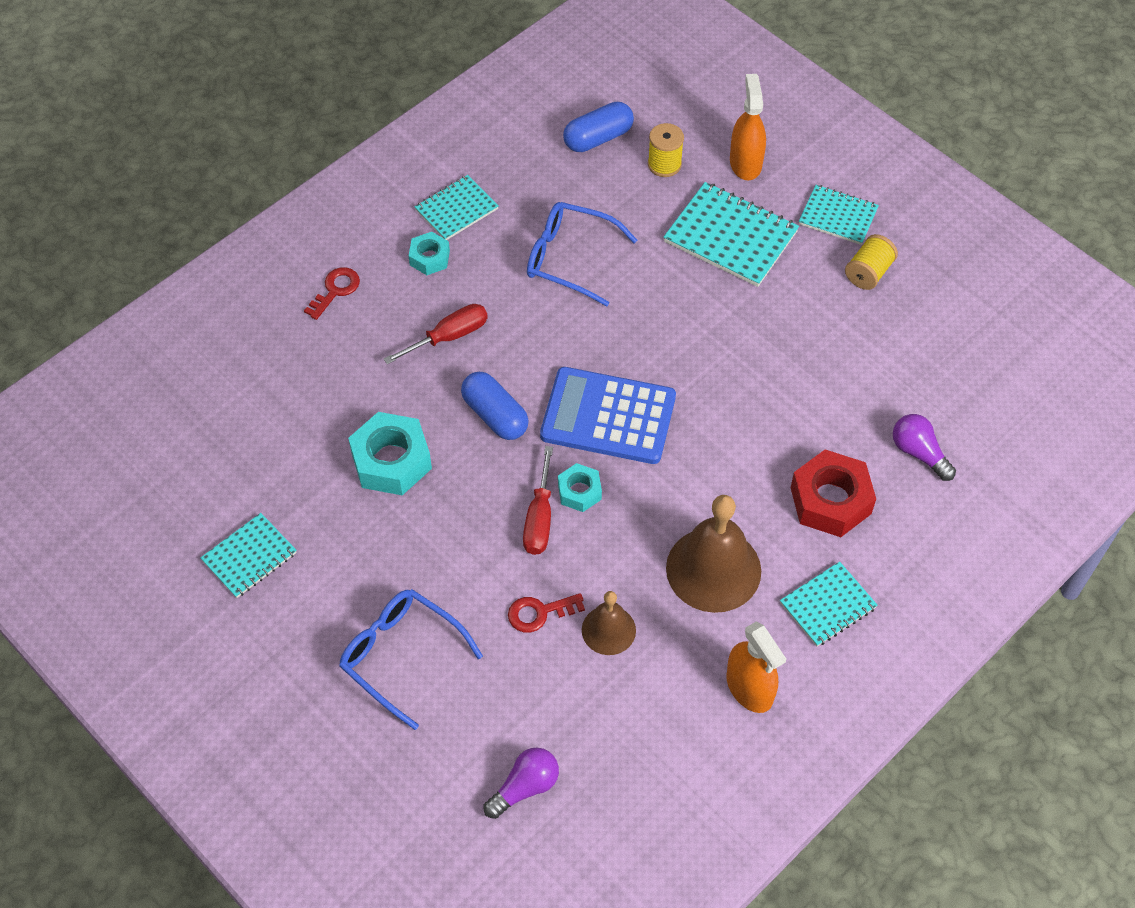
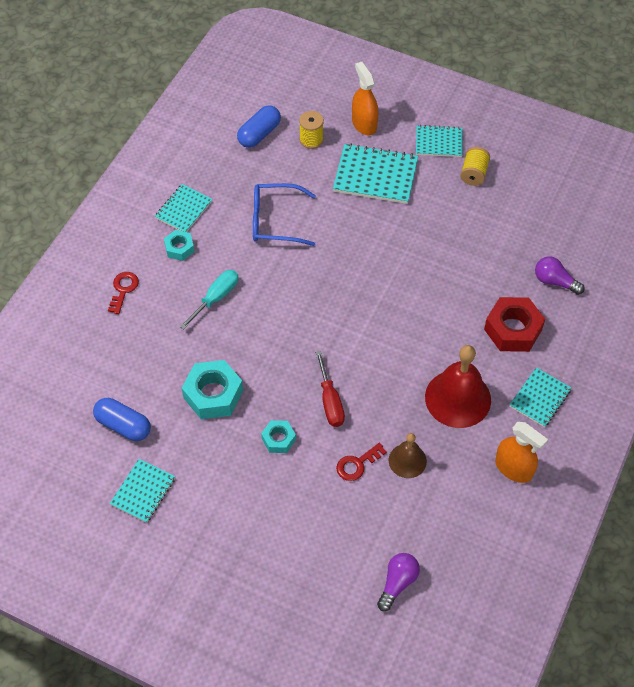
camera: 20 degrees left, 0 degrees up
(401, 656) = (277, 524): blue glasses -> none
(449, 337) = (216, 298): red screwdriver -> turquoise screwdriver
(495, 415) = (270, 342): blue capsule -> blue capsule (123, 425)
(579, 491) = (349, 375): turquoise nut -> turquoise nut (278, 439)
(608, 416) = (346, 319): blue calculator -> none
(713, 569) = (458, 398): brown bell -> red bell

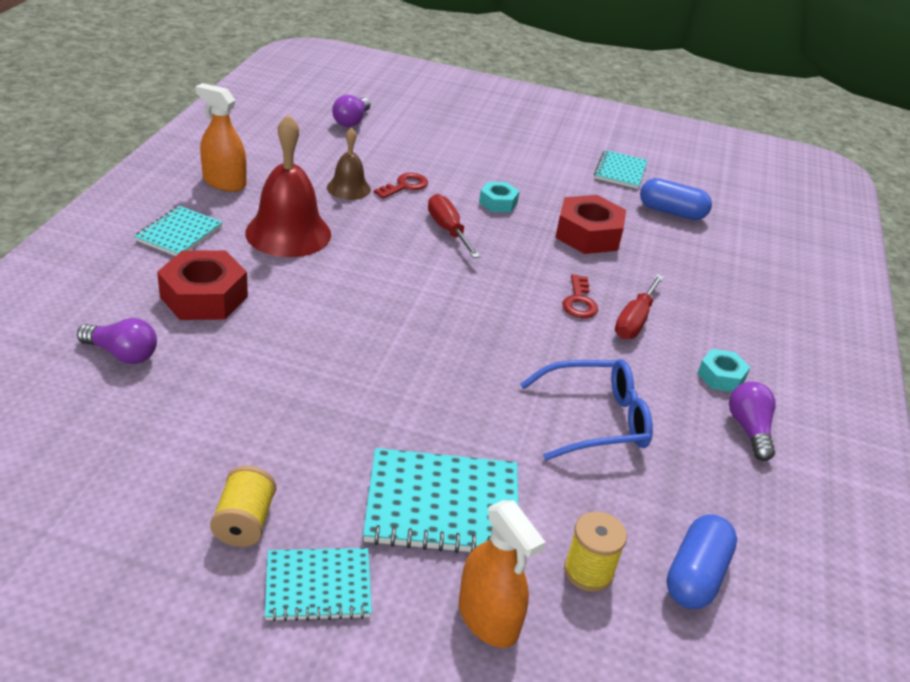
camera: 165 degrees right, 20 degrees down
(123, 290) = (762, 326): red key -> red key (579, 301)
(184, 210) = (749, 429): turquoise notebook -> purple light bulb
(213, 394) = (588, 234): turquoise nut -> red nut
(216, 298) = (634, 321): turquoise screwdriver -> red screwdriver

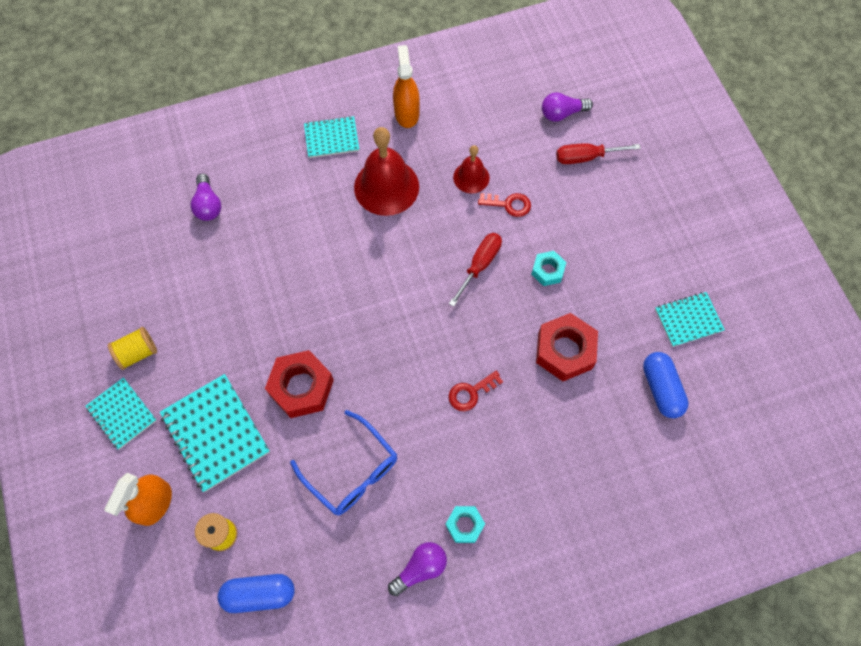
camera: 60 degrees right, 30 degrees up
(204, 296) = (286, 198): red nut -> red nut (301, 387)
(348, 188) = (471, 177): brown bell -> red bell
(634, 321) = (480, 439): red screwdriver -> red screwdriver (586, 157)

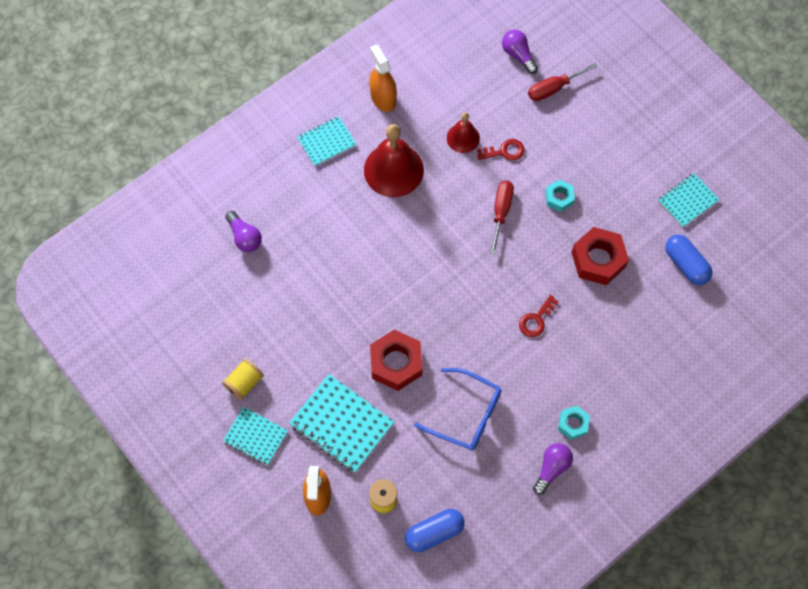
camera: 20 degrees left, 0 degrees up
(562, 113) = (518, 55): purple light bulb -> purple light bulb turned 90 degrees clockwise

